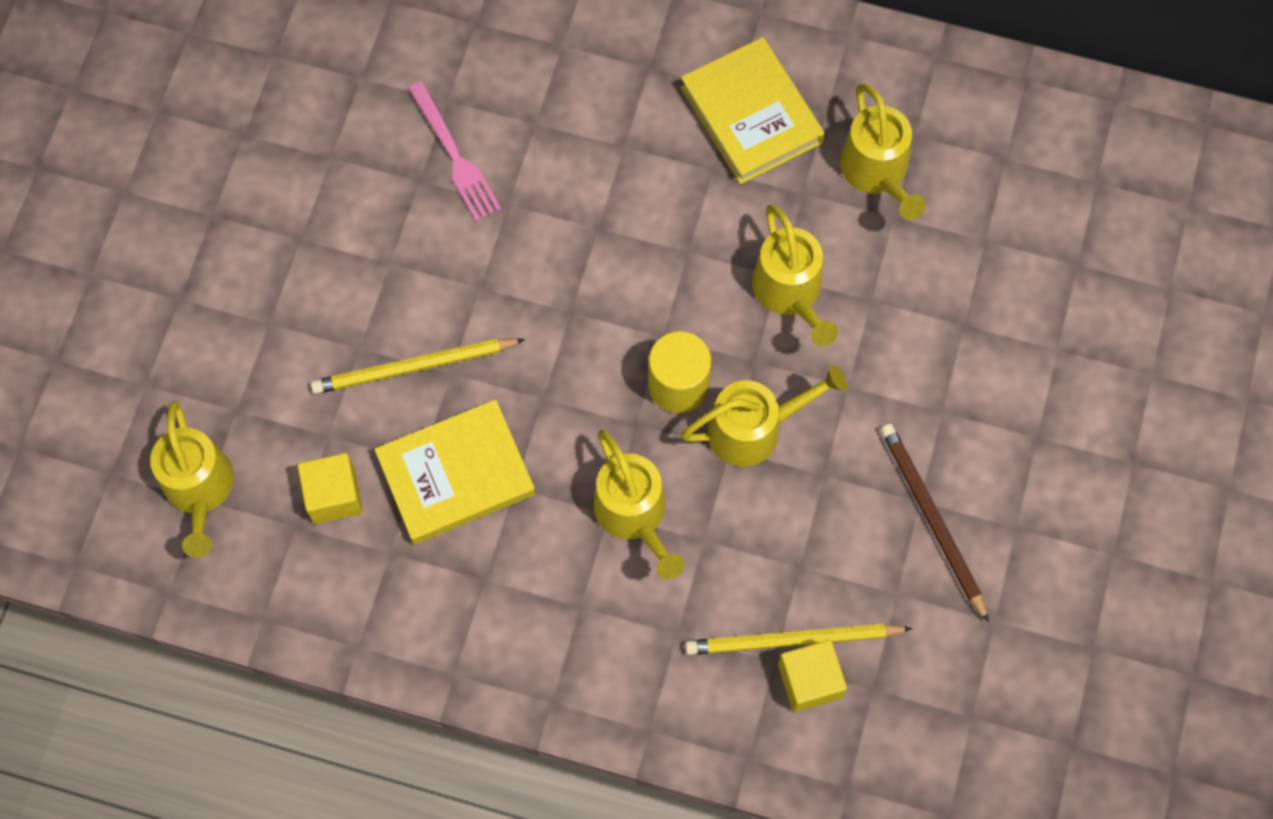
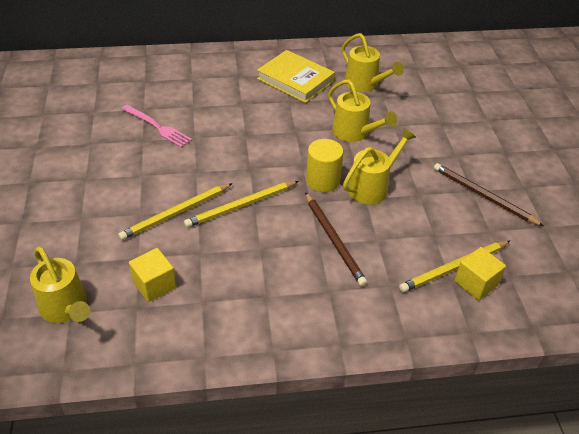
camera: 25 degrees left, 25 degrees down
(456, 475) = (224, 253): yellow book -> none
(521, 389) = (241, 206): none -> yellow pencil
(634, 515) = (334, 240): yellow watering can -> brown pencil

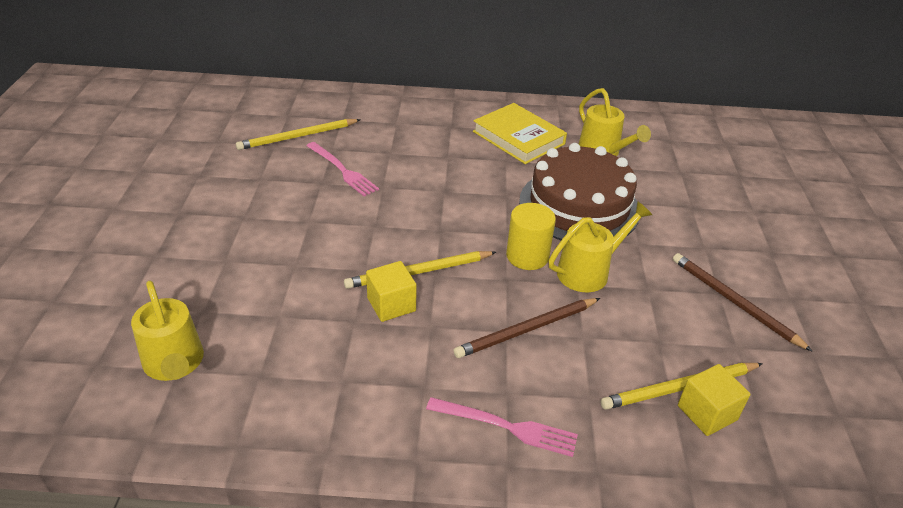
camera: 10 degrees right, 5 degrees down
(154, 285) = (289, 351): yellow cube -> yellow cube (391, 304)
(176, 213) = (337, 270): yellow pencil -> yellow pencil (297, 137)
(334, 240) = (526, 330): brown pencil -> brown pencil turned 75 degrees clockwise
(334, 316) = (507, 427): none -> pink fork
(355, 133) = (579, 205): yellow watering can -> brown cake

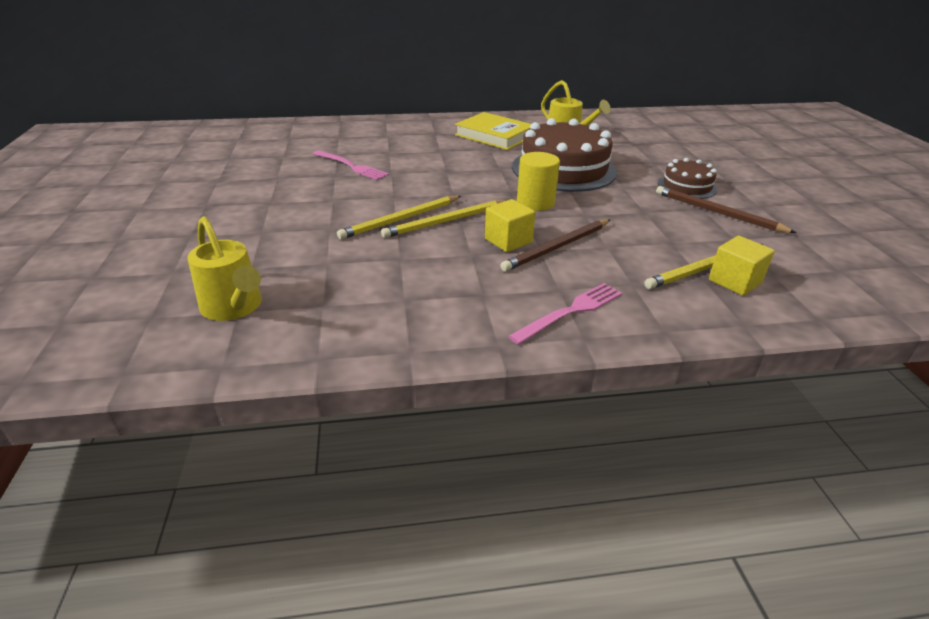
camera: 10 degrees left, 5 degrees down
(297, 137) = (302, 150): yellow pencil -> yellow pencil (400, 219)
(391, 304) = (430, 244): yellow cube -> yellow cube (508, 240)
(507, 427) = (570, 312): pink fork -> pink fork turned 45 degrees counterclockwise
(589, 271) = (591, 206): yellow watering can -> none
(715, 253) = (687, 186): none -> brown cake

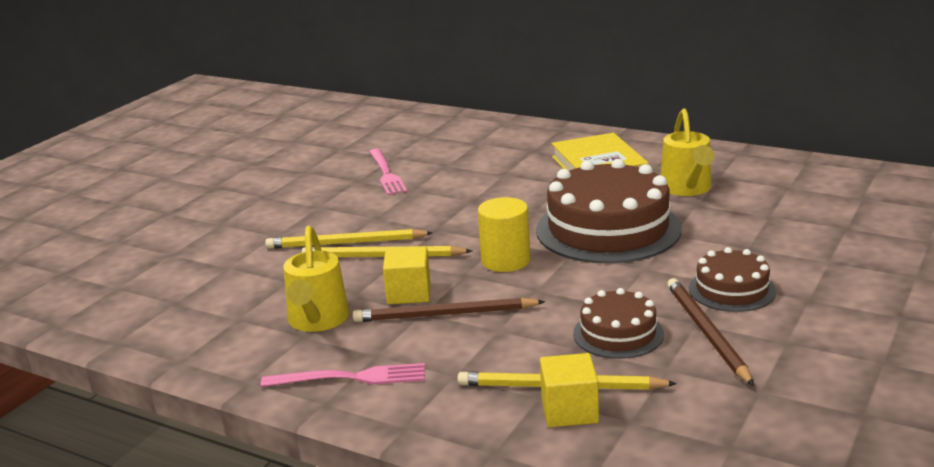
camera: 40 degrees right, 10 degrees down
(235, 307) = (118, 284): yellow watering can -> yellow watering can (317, 321)
(676, 227) = (618, 334): none -> brown cake

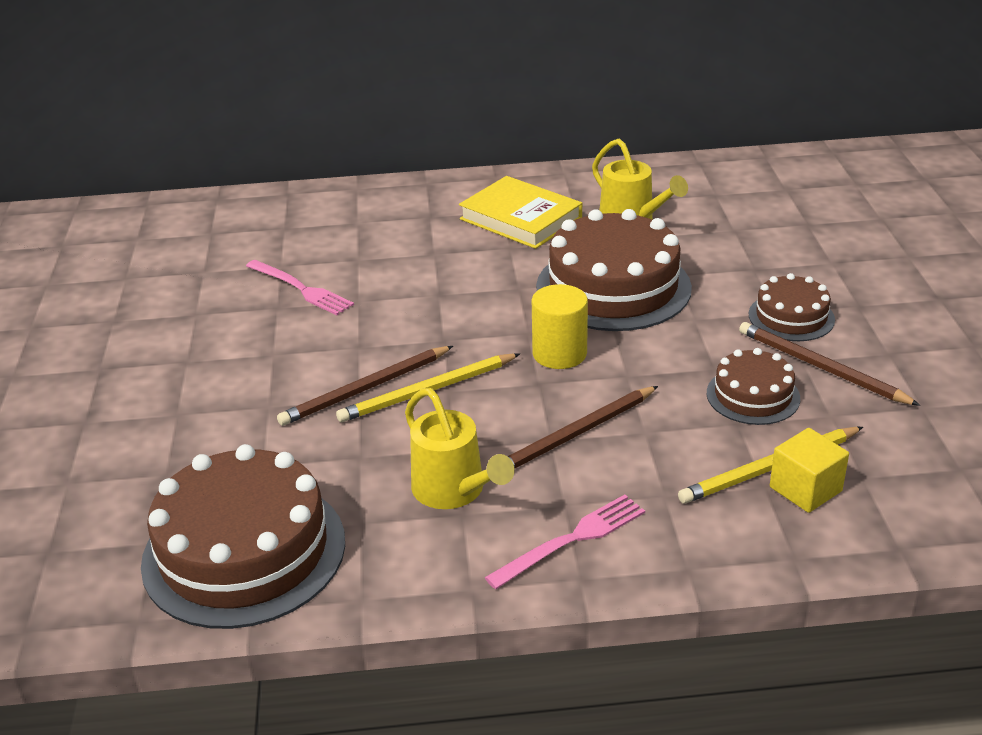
camera: 35 degrees left, 10 degrees up
(154, 310) = (244, 551): none -> brown cake
(345, 243) = (365, 389): yellow pencil -> brown pencil
(409, 293) = (509, 424): yellow cube -> none

